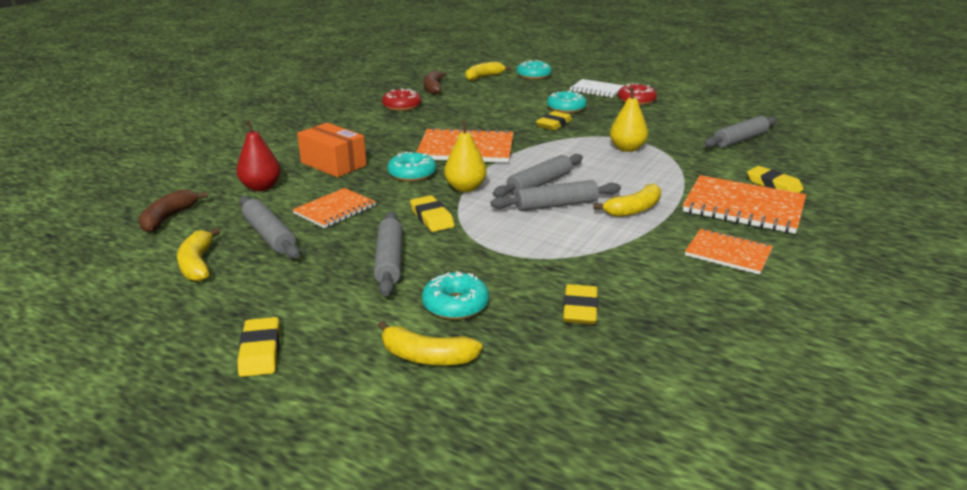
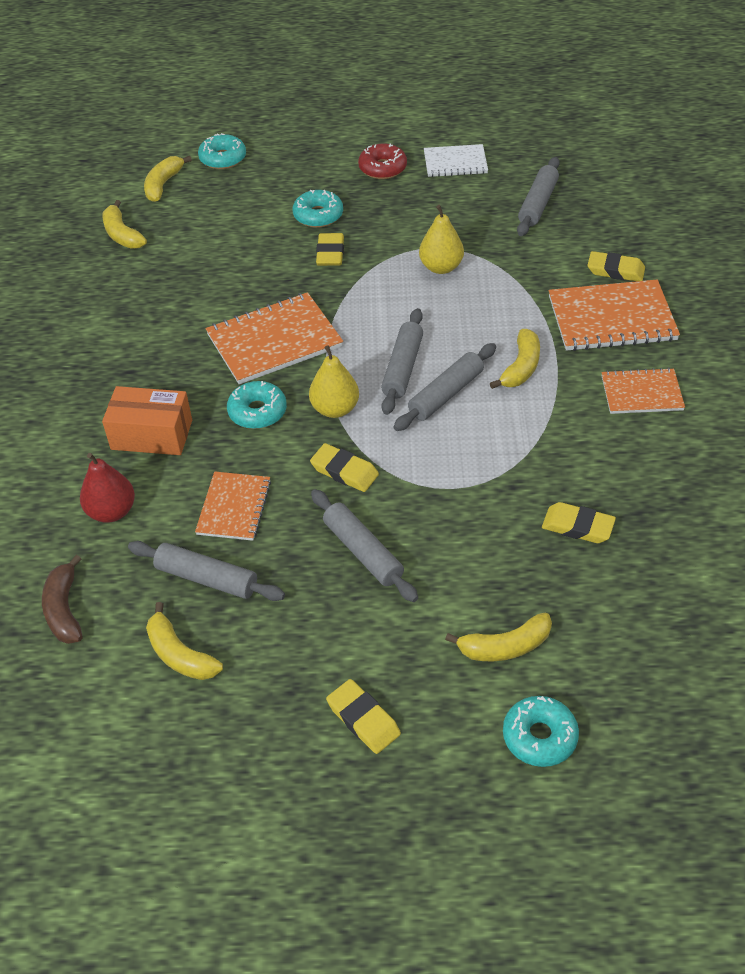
camera: 30 degrees left, 20 degrees up
(402, 106) = (120, 289): red donut -> none
(433, 88) = (122, 234): brown banana -> yellow banana
(455, 305) = (474, 576): turquoise donut -> turquoise donut (539, 737)
(580, 309) = (577, 526): yellow eraser -> yellow eraser turned 45 degrees counterclockwise
(596, 90) = (321, 162): white notebook -> white notebook (455, 163)

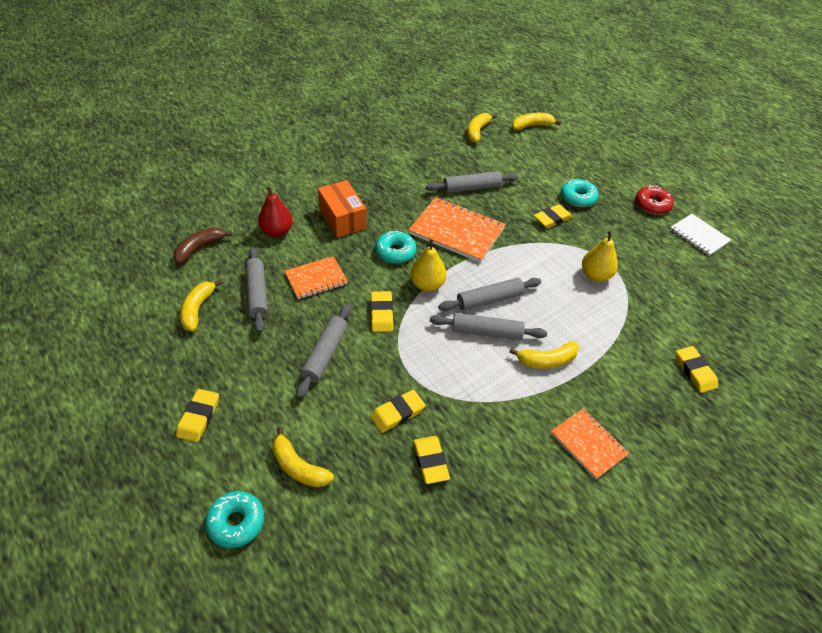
camera: 50 degrees right, 0 degrees up
(223, 158) = (579, 137): turquoise donut -> none
(497, 524) = (397, 413): none -> yellow eraser
(538, 204) = (711, 296): grey rolling pin -> grey rolling pin (471, 188)
(611, 318) = (644, 391): orange notebook -> none

